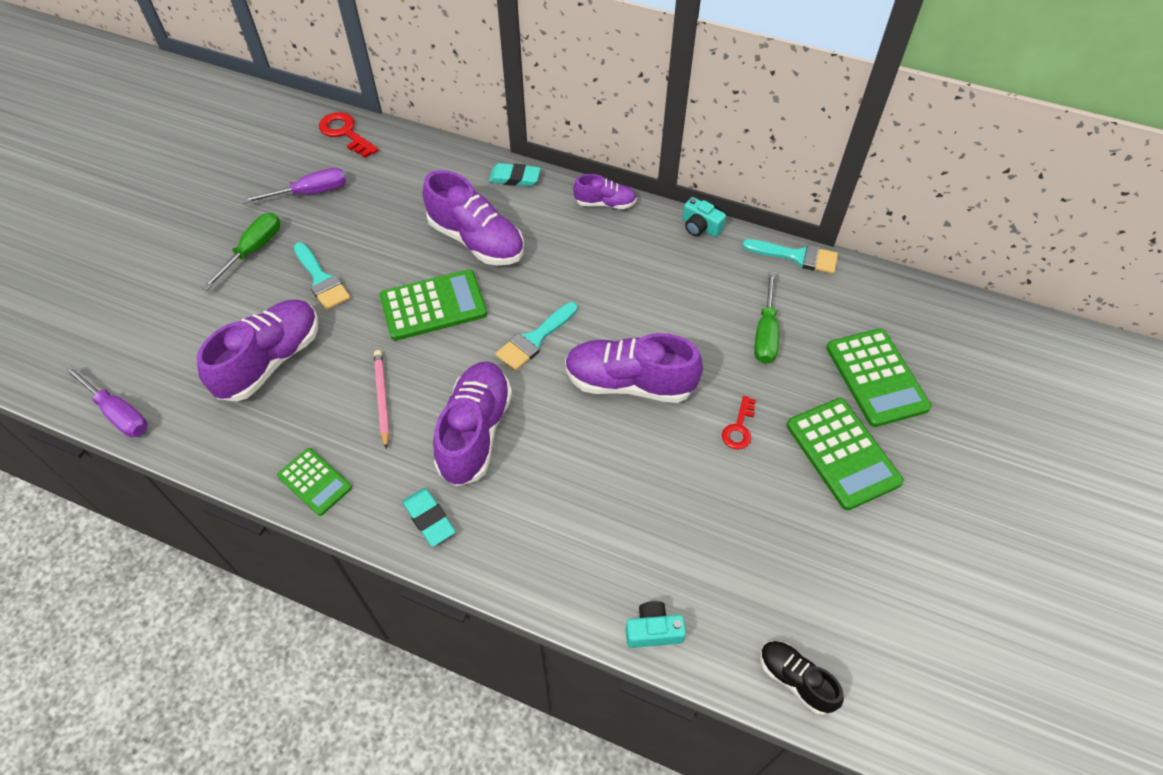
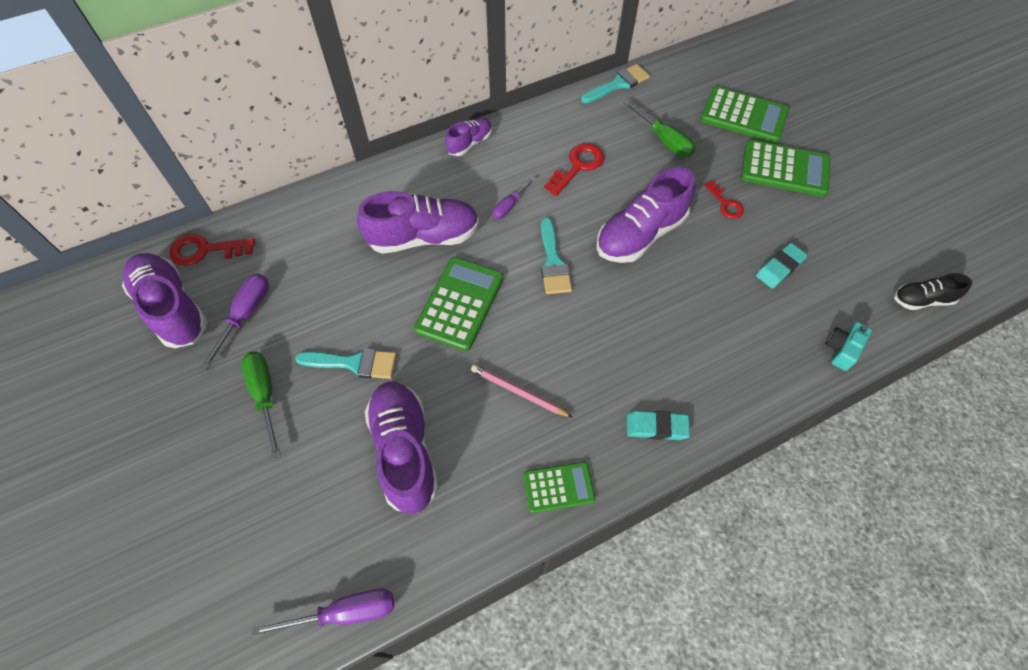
camera: 50 degrees left, 5 degrees up
(475, 432) = (604, 350): purple shoe -> purple shoe (172, 308)
(514, 178) = (386, 176): turquoise eraser -> turquoise eraser (779, 268)
(565, 272) = (509, 206): none -> purple screwdriver
(660, 290) = (577, 166): none -> red key
(700, 227) = (545, 110): turquoise camera -> none

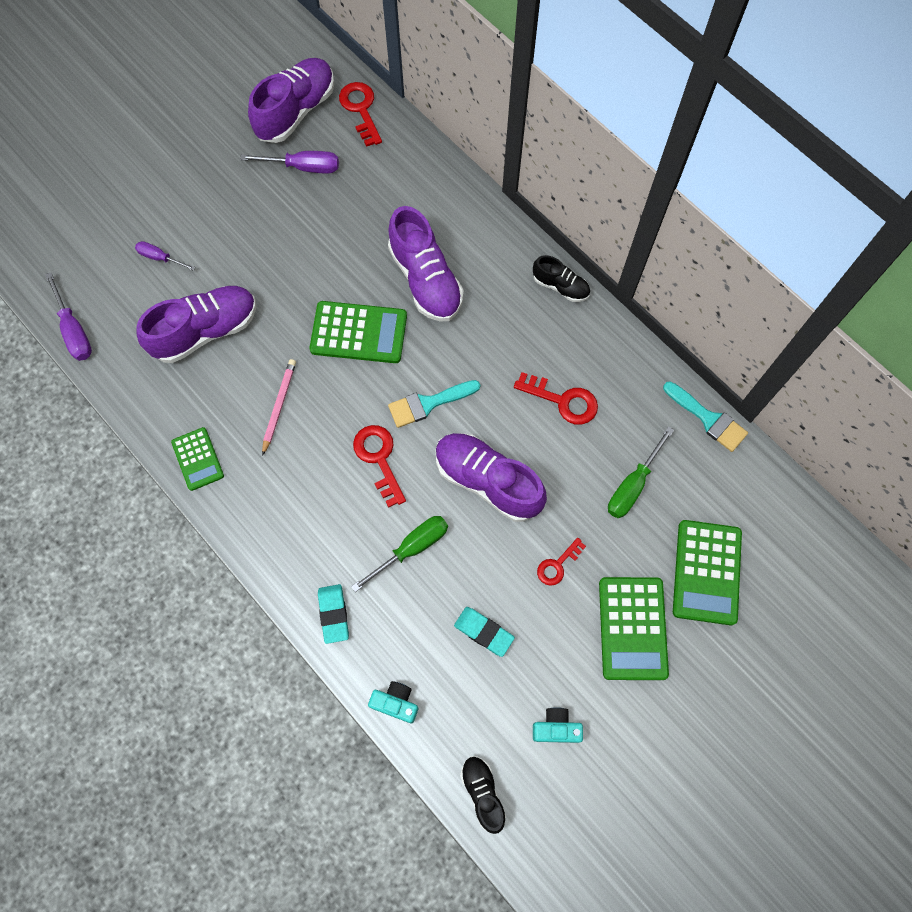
camera: 75 degrees right, 10 degrees up
(265, 395) = (232, 211): green screwdriver -> green screwdriver (411, 548)
(354, 363) = (277, 266): turquoise brush -> none
(470, 143) = (560, 286): purple shoe -> black shoe
(509, 206) = (487, 346): purple screwdriver -> purple screwdriver (160, 258)
(599, 314) = (379, 459): none -> red key
(656, 427) = (270, 531): turquoise eraser -> turquoise eraser (333, 614)
(865, 237) = (556, 728): none -> turquoise camera

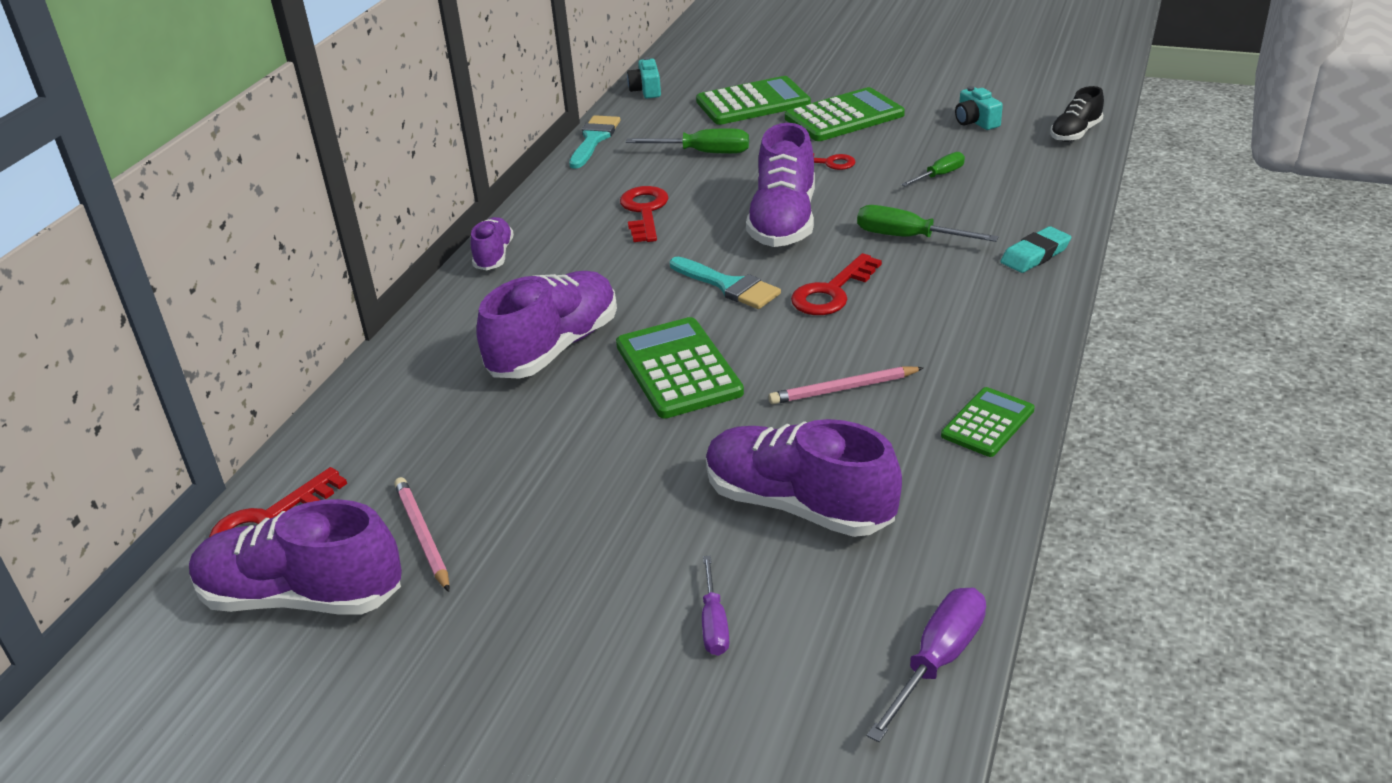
camera: 115 degrees left, 35 degrees down
(303, 167) = (422, 536): purple screwdriver -> pink pencil
(395, 703) = (1066, 193): turquoise camera -> turquoise camera (646, 90)
(484, 632) = (939, 175): turquoise eraser -> green screwdriver
(560, 286) = (494, 256): black shoe -> purple shoe

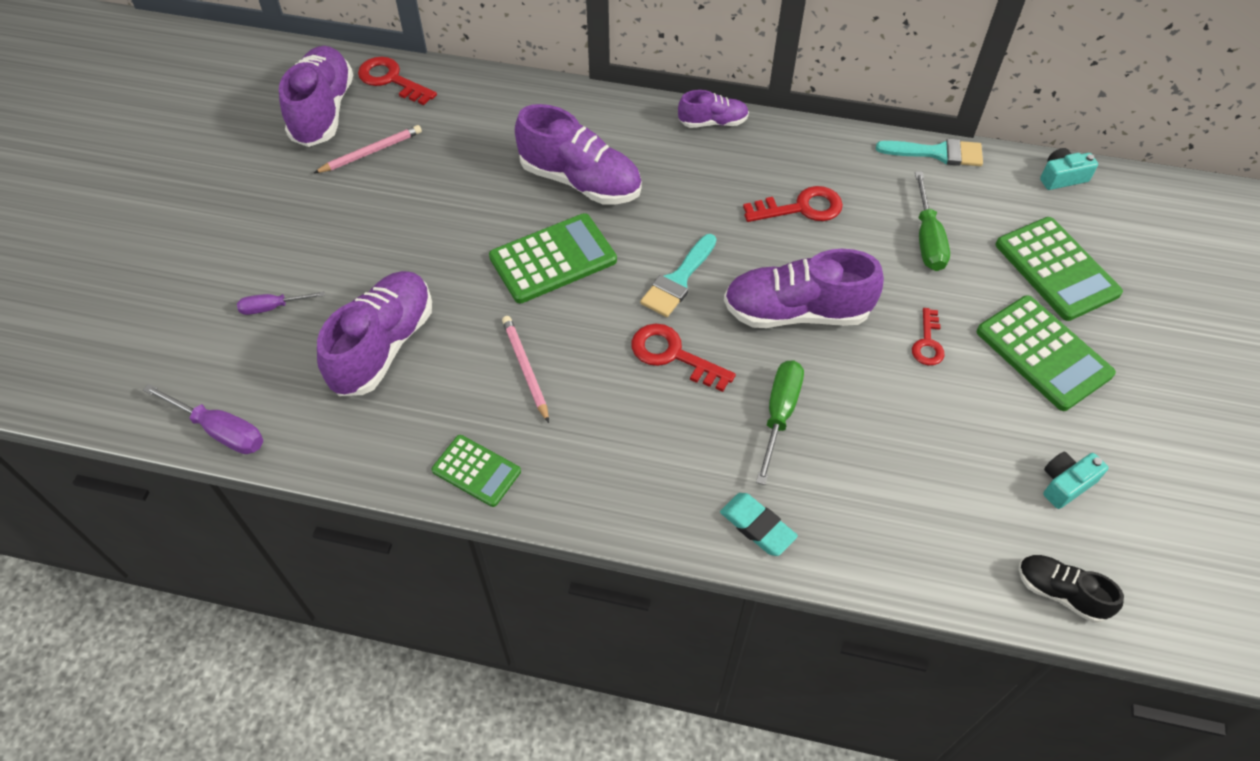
camera: 80 degrees right, 20 degrees up
(939, 175) = (918, 444): green screwdriver -> none

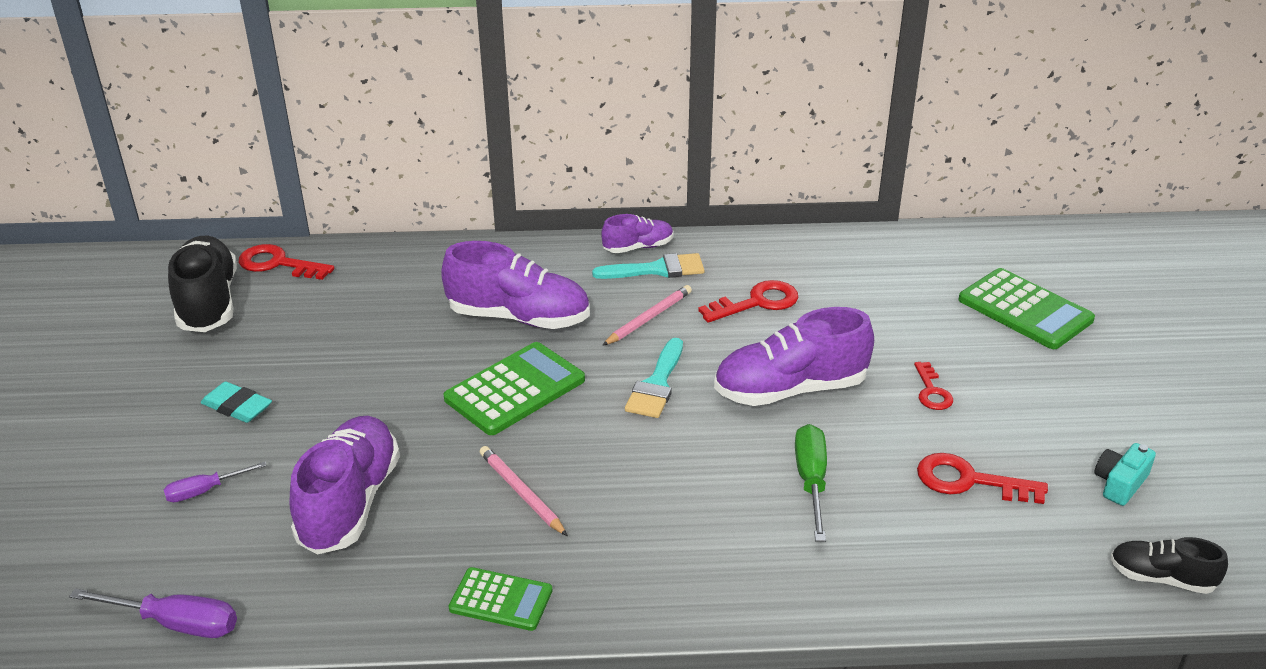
camera: 15 degrees left, 20 degrees down
(323, 111) = (208, 303): purple shoe -> black shoe
(371, 152) = (276, 330): pink pencil -> pink pencil (649, 318)
(673, 355) = (678, 450): red key -> red key (969, 481)
(757, 526) = (831, 586): turquoise eraser -> turquoise eraser (237, 407)
(927, 239) = (892, 307): green screwdriver -> none
(937, 153) = (870, 237): turquoise brush -> turquoise brush (657, 269)
(1043, 353) = (1046, 379): green calculator -> none
(1062, 177) = (994, 238): turquoise camera -> none

